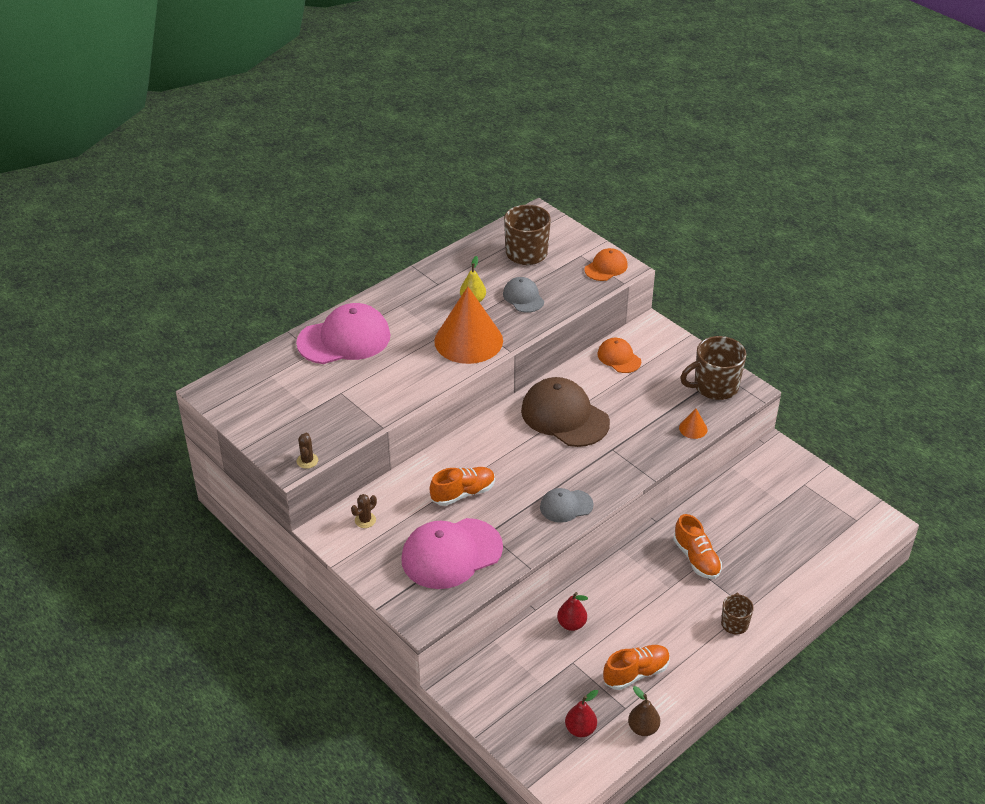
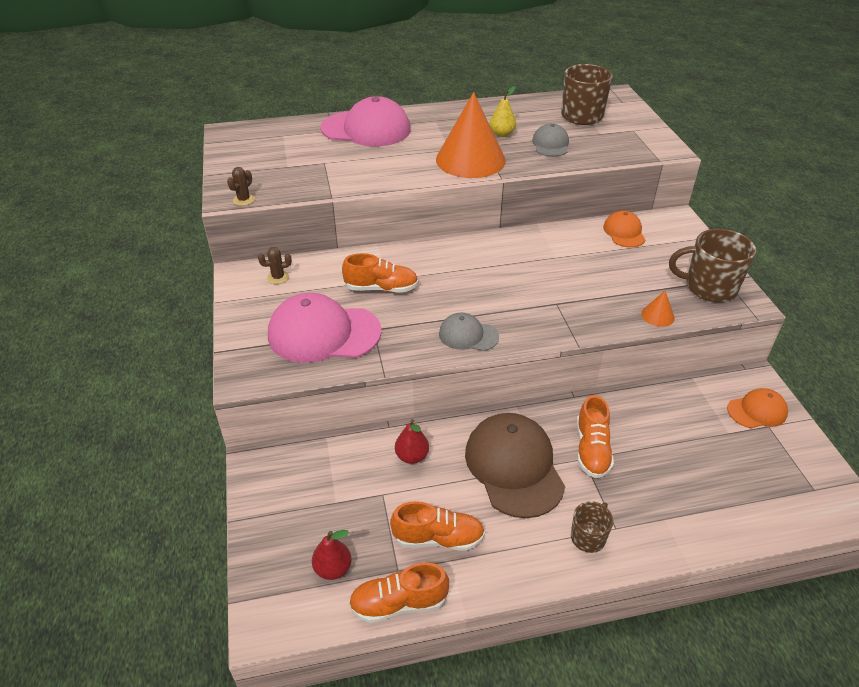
camera: 30 degrees right, 0 degrees up
(564, 416) = (531, 261): brown cap -> brown cap (514, 467)
(606, 267) = (651, 144): orange cap -> orange cap (757, 411)
(643, 728) = (399, 603): brown pear -> orange shoe

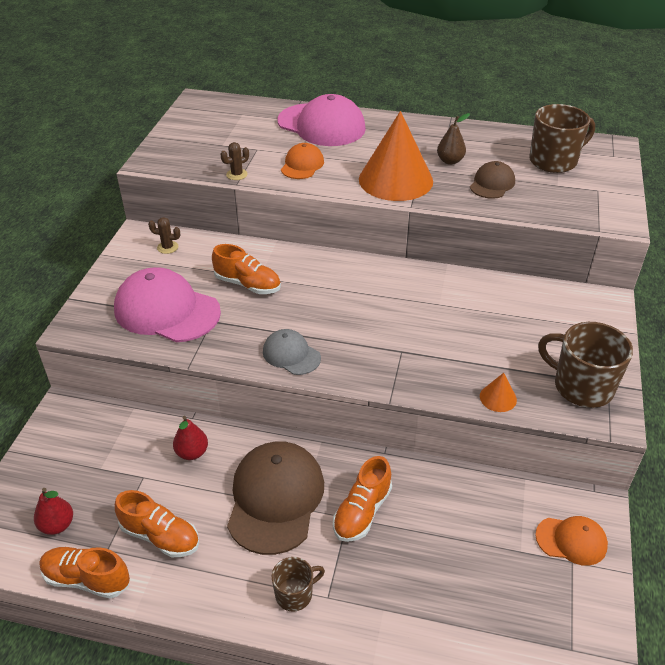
camera: 25 degrees right, 0 degrees up
(244, 200) = (161, 167): brown cactus -> brown cactus (237, 174)
(502, 134) = (450, 161): yellow pear -> brown pear
(550, 144) = (492, 184): grey cap -> brown cap
(624, 232) = (533, 299): orange cap -> orange cap (302, 165)

